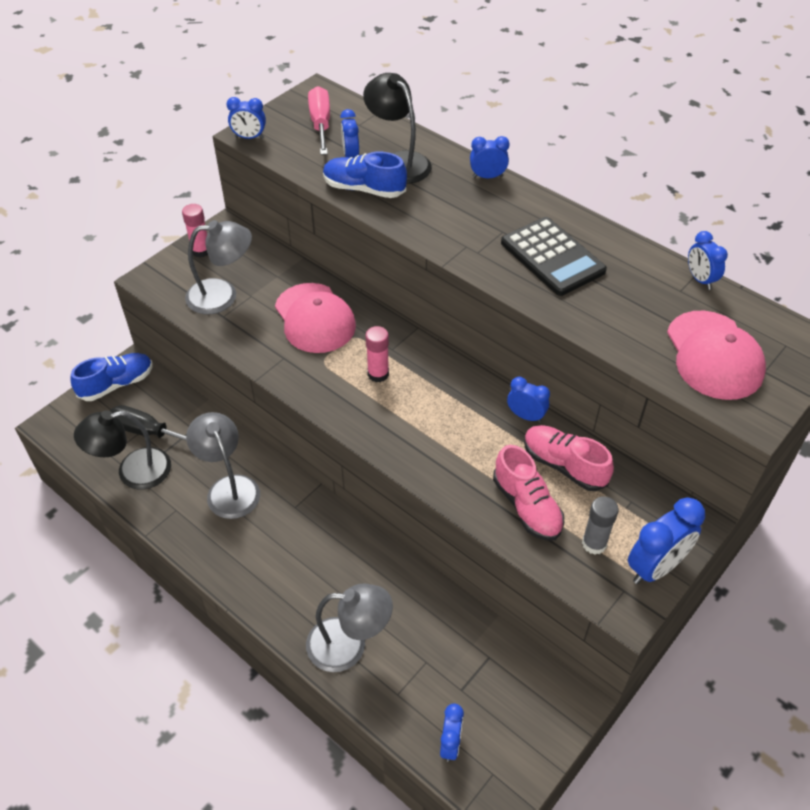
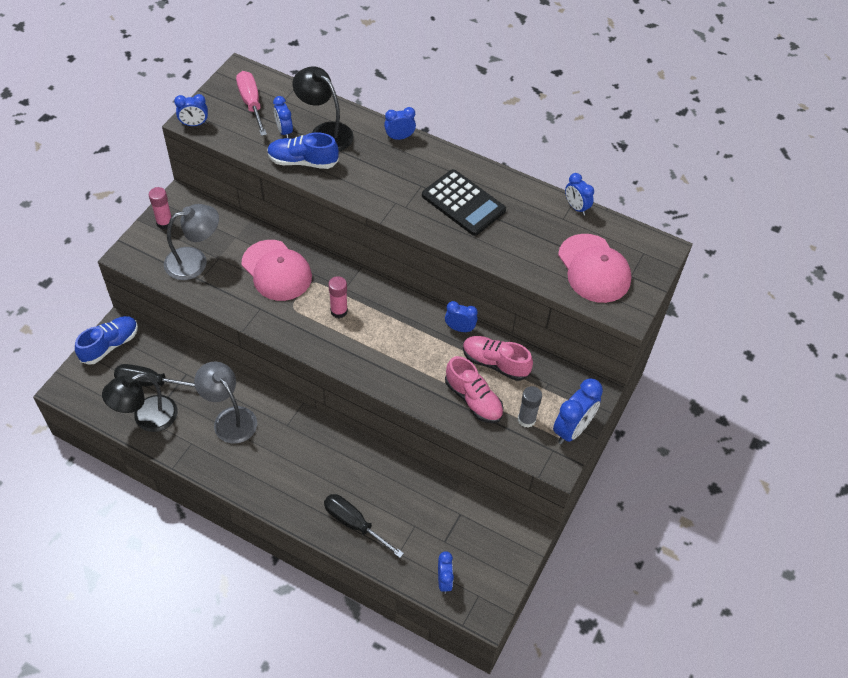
camera: 15 degrees left, 5 degrees up
(349, 645) = (354, 524): grey lamp -> black screwdriver

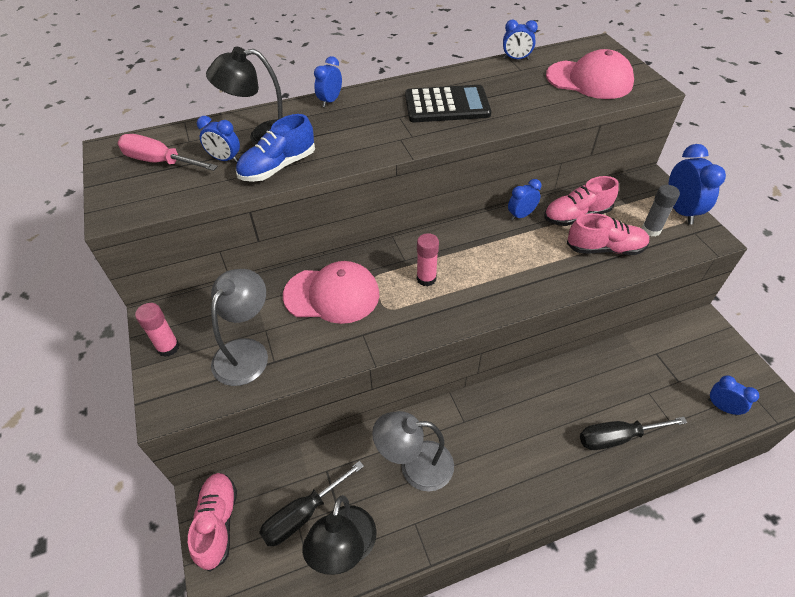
camera: 45 degrees left, 5 degrees down
(110, 345) = (218, 523): blue shoe -> pink shoe
(194, 124) = (122, 213): blue clock -> none

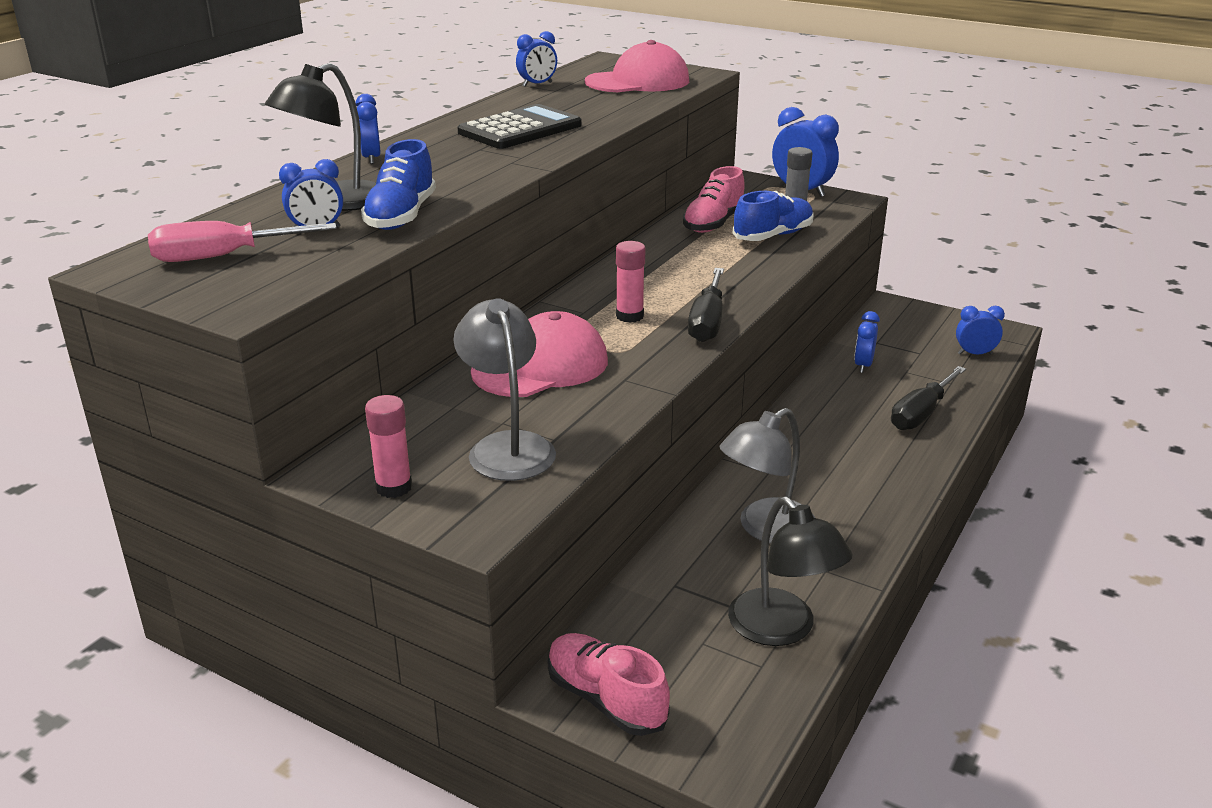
camera: 40 degrees left, 20 degrees down
(303, 514) = (699, 631): black screwdriver -> black screwdriver (707, 322)
(521, 215) = (658, 240): blue clock -> blue clock (863, 365)
(605, 249) = (773, 236): pink shoe -> blue shoe

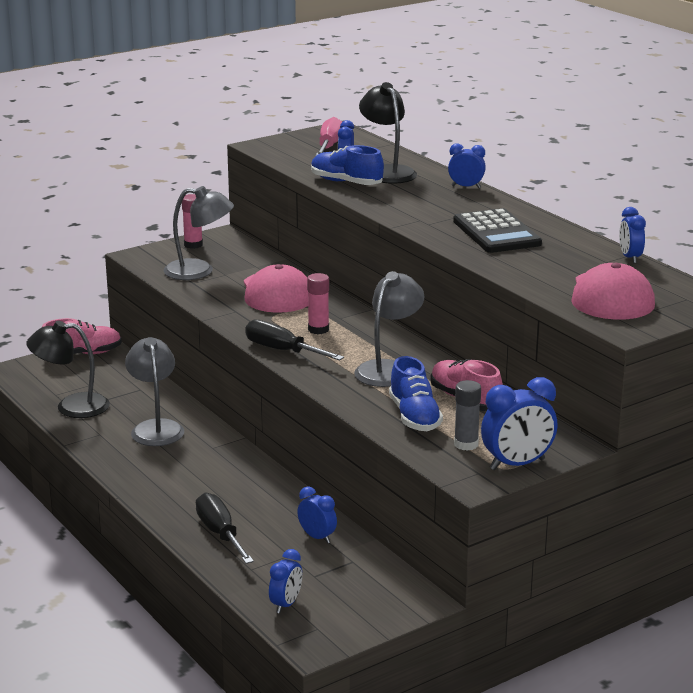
camera: 115 degrees right, 5 degrees down
(689, 263) = (388, 369): none -> grey lamp

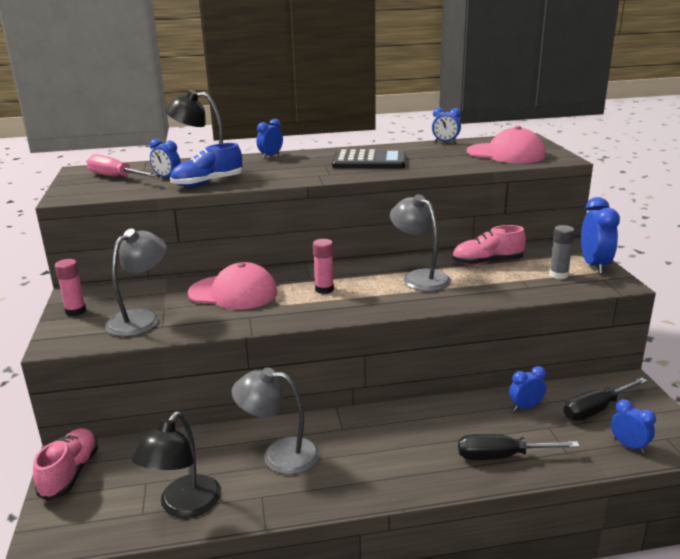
camera: 65 degrees left, 0 degrees up
(283, 351) = (352, 310): black screwdriver -> black screwdriver (596, 409)
(414, 417) = (506, 283): blue shoe -> none

